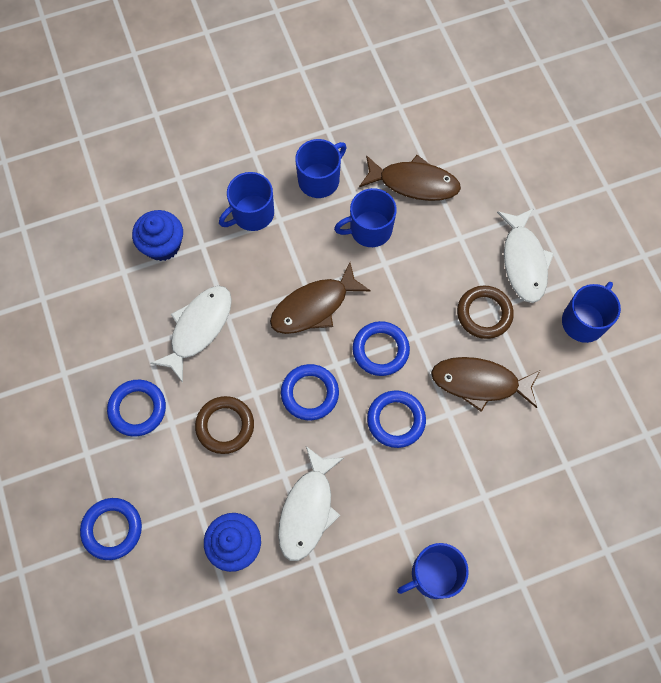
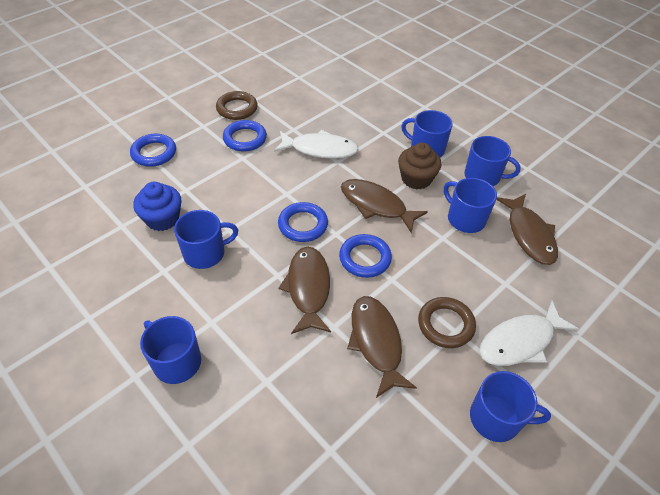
camera: 65 degrees right, 20 degrees down
(162, 245) = (370, 114): blue cupcake -> none
(225, 426) = (253, 185): brown ring -> brown ring (237, 108)
(293, 247) = (416, 179): none -> brown cupcake
(308, 509) = (205, 253): white fish -> blue mug
(396, 420) = (308, 288): blue ring -> brown fish

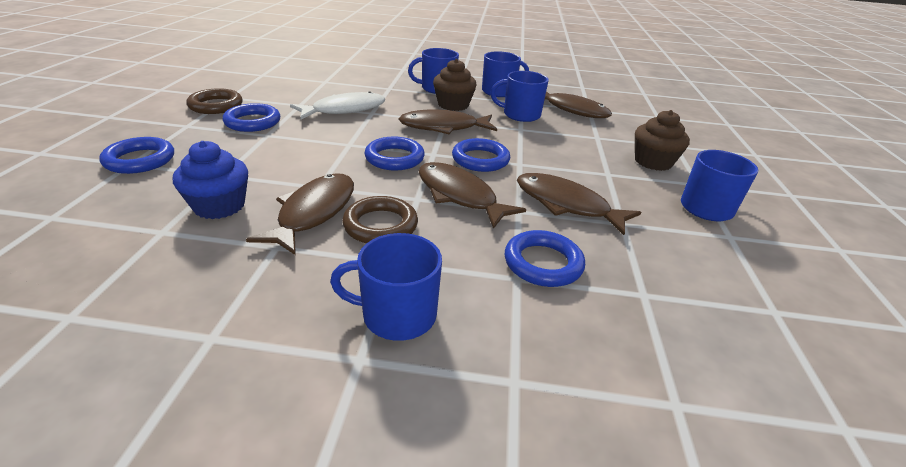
camera: 40 degrees left, 15 degrees down
(205, 253) = (314, 212): blue mug -> brown fish
(295, 381) = (543, 263): none -> blue ring
(445, 325) = (596, 173): brown ring -> brown ring (380, 225)
(520, 341) = (653, 162): white fish -> brown cupcake

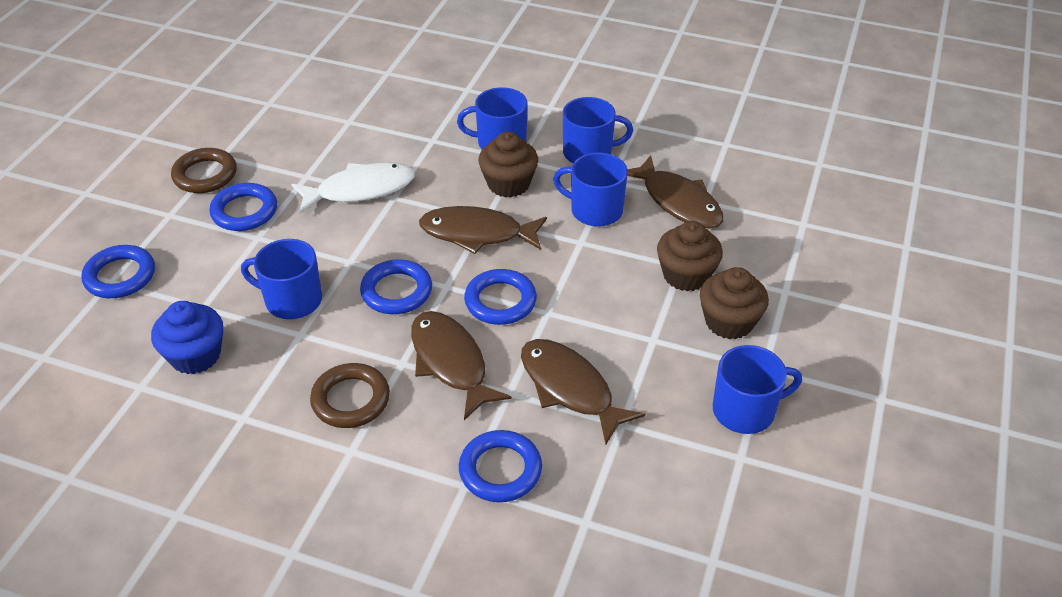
camera: 15 degrees right, 10 degrees up
(314, 212) = (287, 374): brown fish -> none
(397, 315) = (335, 513): blue mug -> blue mug (292, 300)
(604, 141) = (686, 275): none -> brown cupcake

